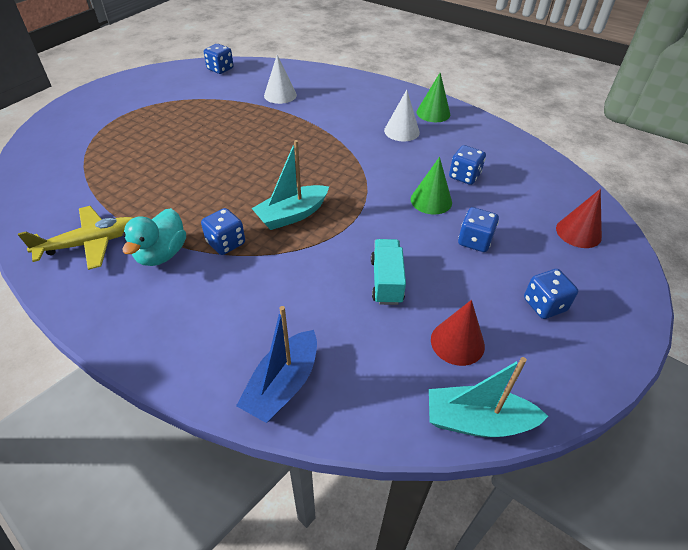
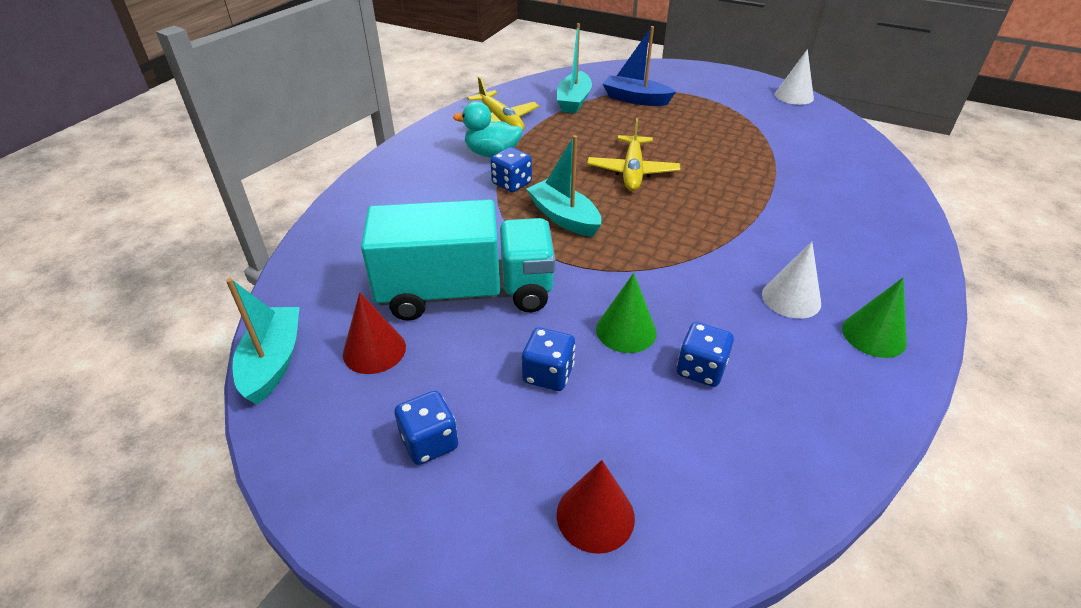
camera: 85 degrees right, 5 degrees down
(81, 186) = (573, 101): none -> turquoise boat
(220, 69) = (840, 132): blue dice -> none
(234, 169) = (632, 171): none -> yellow plane
(280, 95) = (812, 182): white cone -> white cone (794, 96)
(283, 385) = (339, 236): blue boat -> blue boat (635, 99)
(386, 281) = (466, 293): turquoise truck -> turquoise truck, size x2.12

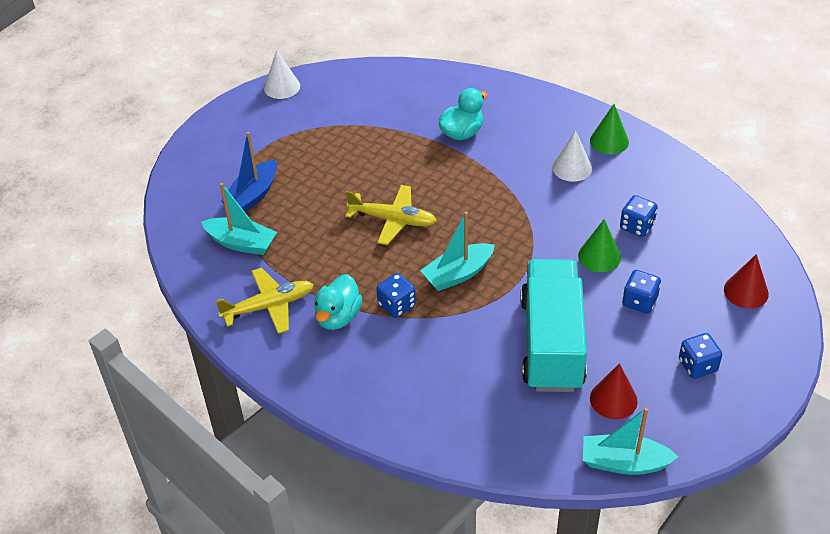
camera: 80 degrees left, 5 degrees up
(800, 204) = (462, 133): none -> turquoise duck

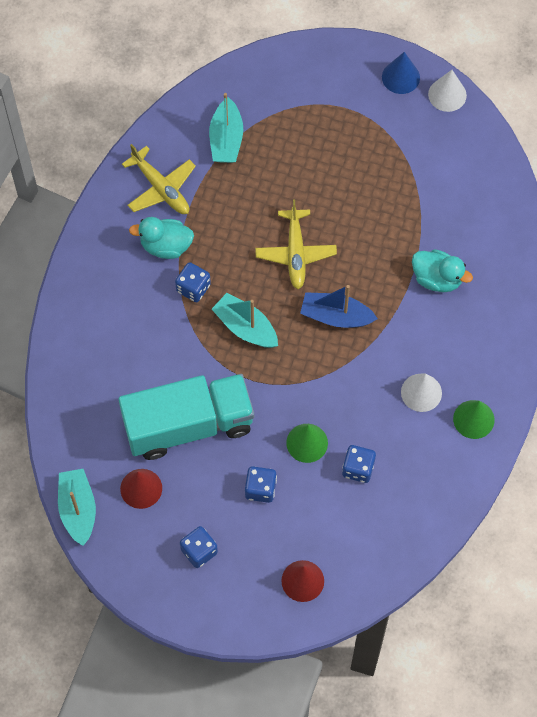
camera: 70 degrees right, 20 degrees up
(246, 111) = (400, 77): none -> blue cone
(253, 195) = (288, 126): blue boat -> blue boat (336, 316)

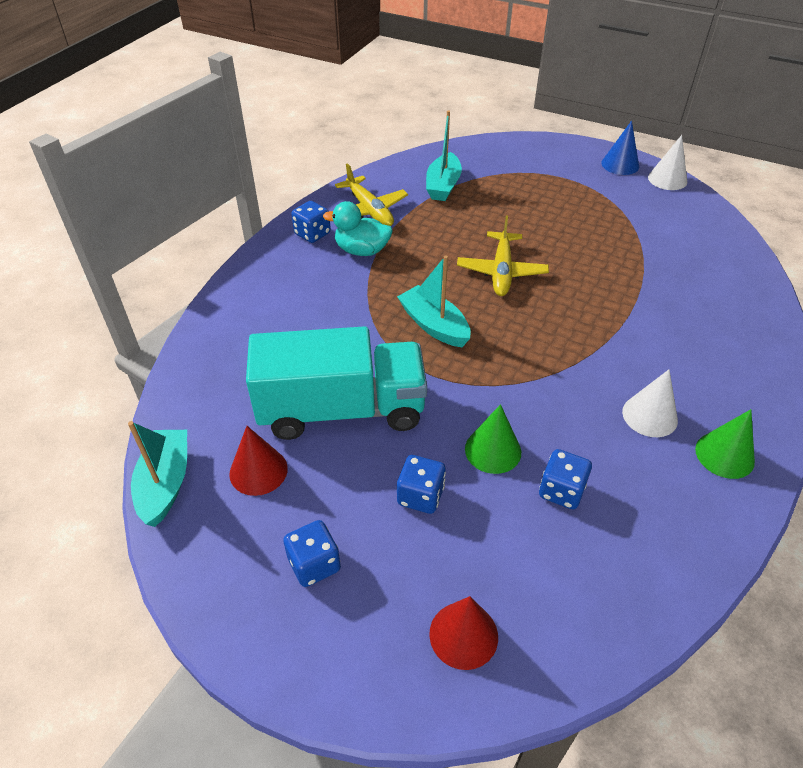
camera: 10 degrees right, 20 degrees down
(193, 288) = (382, 286): blue dice -> blue dice (312, 234)
(336, 316) = (542, 328): blue boat -> none
(437, 279) = (665, 310): turquoise duck -> none

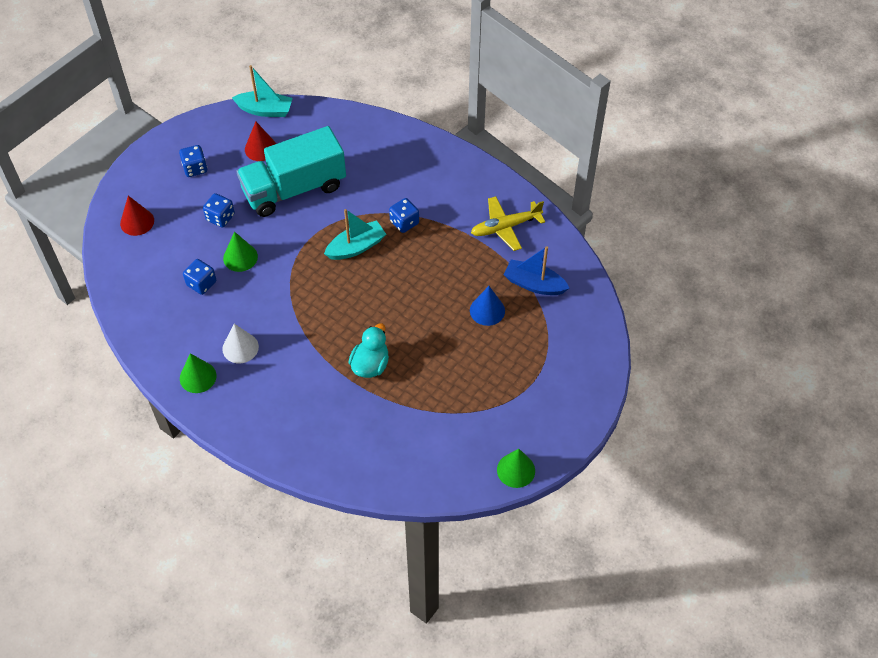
camera: 100 degrees right, 10 degrees up
(312, 234) = (479, 187): blue dice -> blue dice (404, 222)
(341, 409) = (294, 189): turquoise truck -> turquoise truck turned 60 degrees clockwise
(362, 251) = (451, 216): turquoise duck -> turquoise duck (370, 365)
(443, 186) = (534, 284): turquoise boat -> blue boat
(501, 271) = (406, 300): yellow plane -> none
(620, 164) = (549, 437): blue cone -> blue cone (487, 310)
(667, 179) = (516, 470): white cone -> green cone

